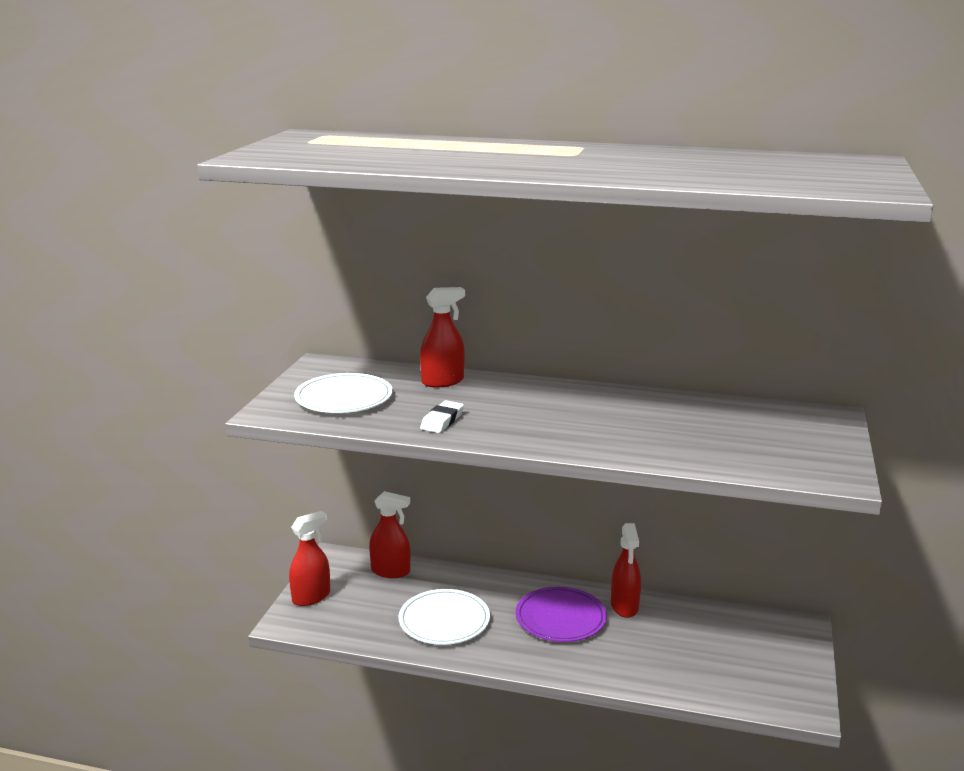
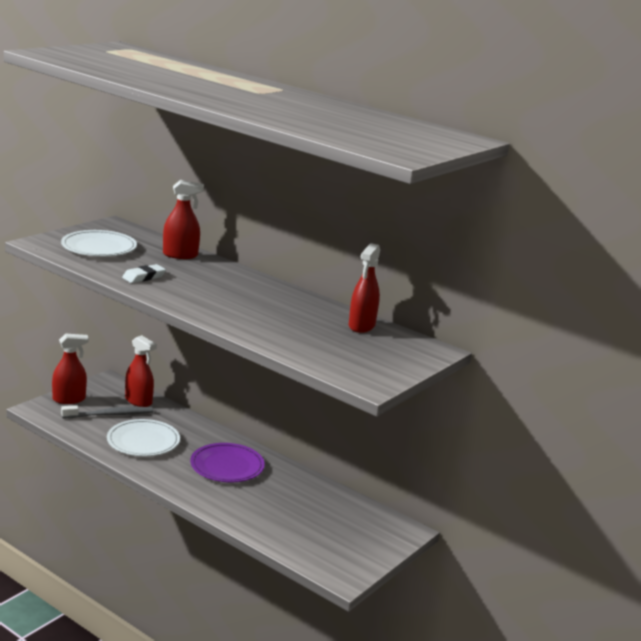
camera: 20 degrees right, 0 degrees up
(375, 600) = (110, 415): none -> grey toothbrush
(624, 606) = (283, 474): red spray bottle -> red spray bottle (361, 326)

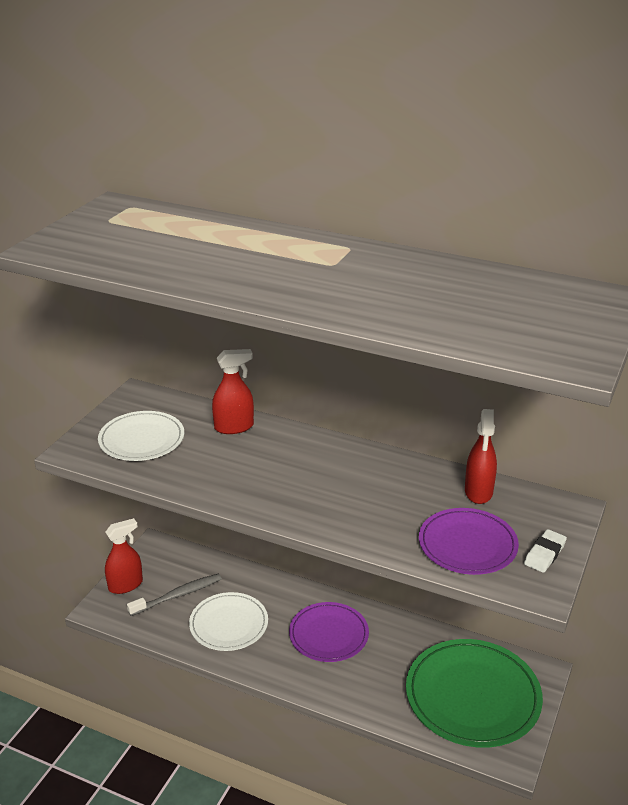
camera: 10 degrees left, 10 degrees up
(138, 401) = (198, 566): red spray bottle -> none
(144, 277) = (215, 477): white eraser -> white eraser (545, 554)
(328, 350) = (467, 545): none -> purple plate
(333, 531) = (472, 696): none -> green plate

